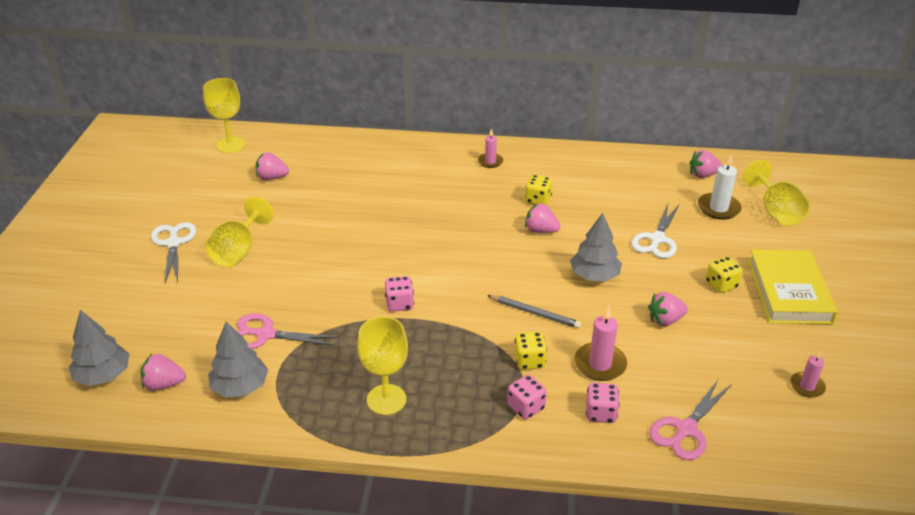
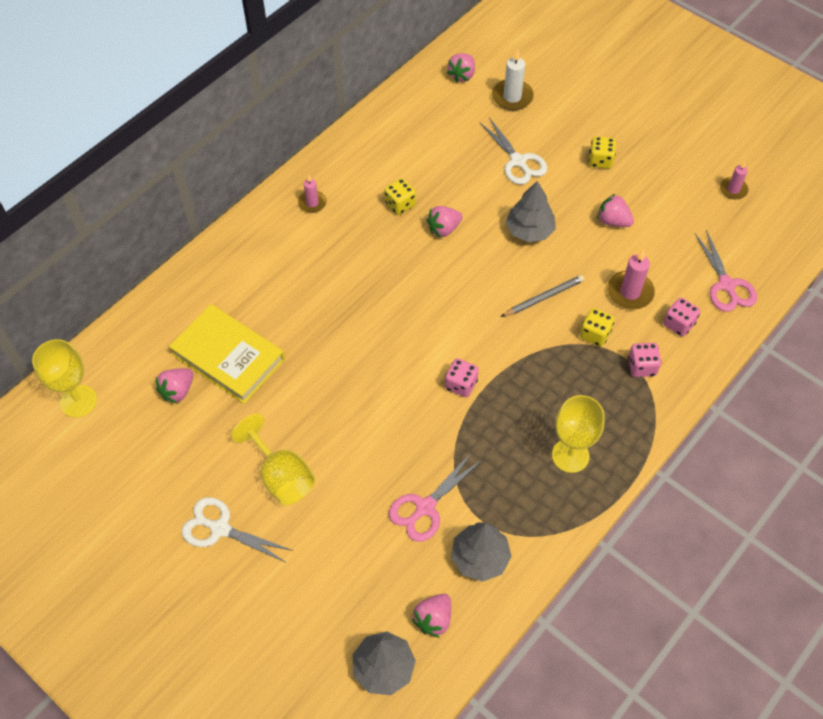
camera: 55 degrees left, 20 degrees up
(665, 320) = (613, 221): pink strawberry -> pink strawberry turned 105 degrees clockwise
(775, 211) = (544, 67): yellow goblet -> none
(789, 291) = (637, 128): yellow book -> yellow book (228, 357)

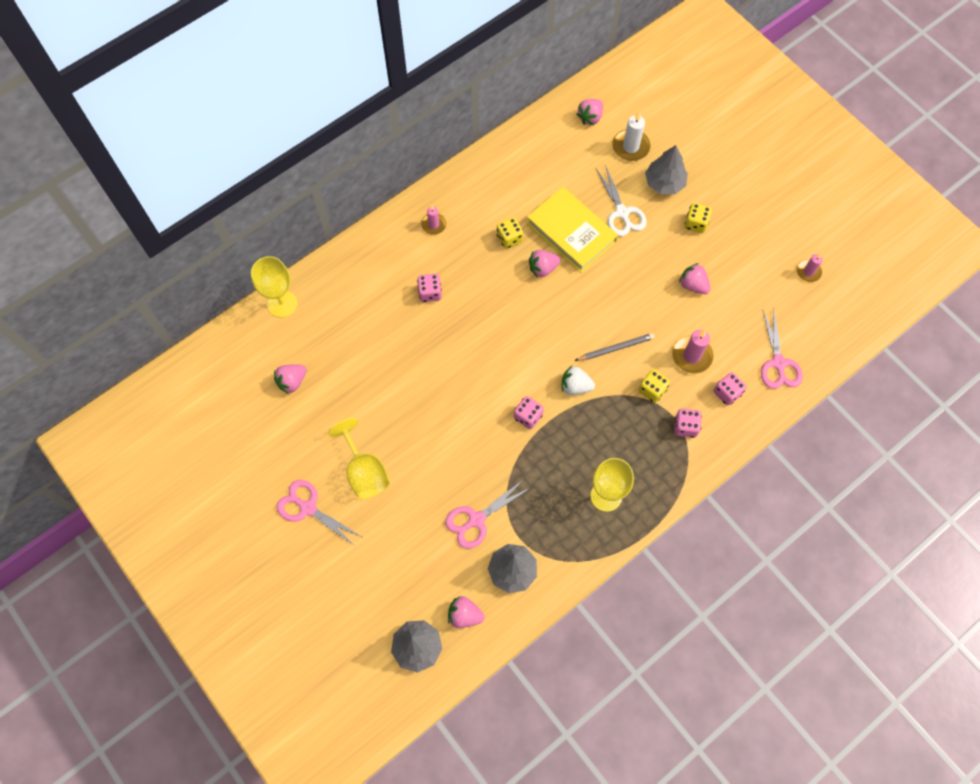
camera: 10 degrees right, 10 degrees up
(78, 401) = (210, 376): yellow goblet -> yellow goblet (282, 304)
(220, 529) = (308, 508): white scissors -> pink scissors
(228, 357) = (338, 358): yellow book -> yellow book (571, 232)
(322, 273) = (430, 293): none -> pink dice
(433, 619) = (464, 615): pink strawberry -> pink strawberry turned 60 degrees clockwise
(508, 344) = (575, 386): none -> white strawberry
(529, 230) = (617, 282): grey tree -> grey tree (664, 183)

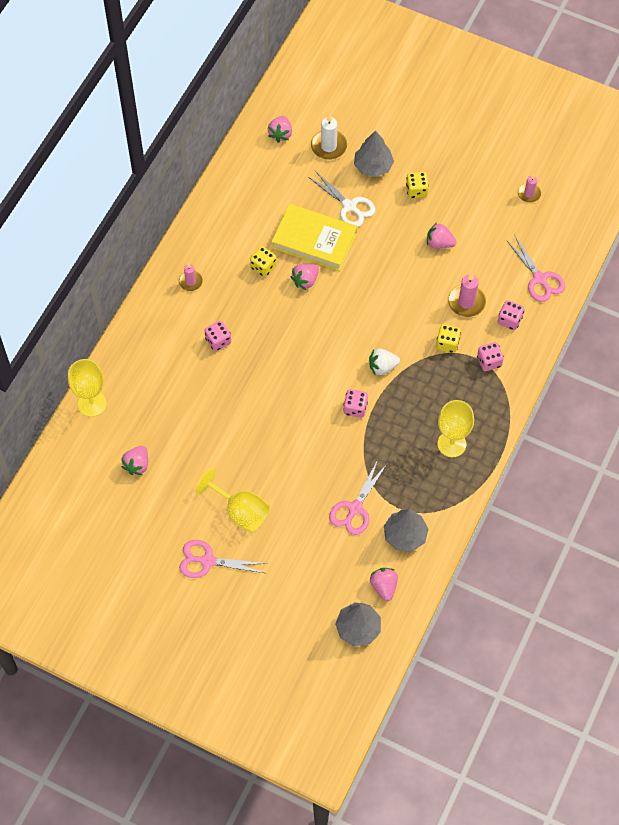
camera: 25 degrees left, 5 degrees down
(464, 615) = (384, 586): pink strawberry -> pink strawberry turned 90 degrees clockwise
(615, 348) = (400, 322): grey pencil -> none

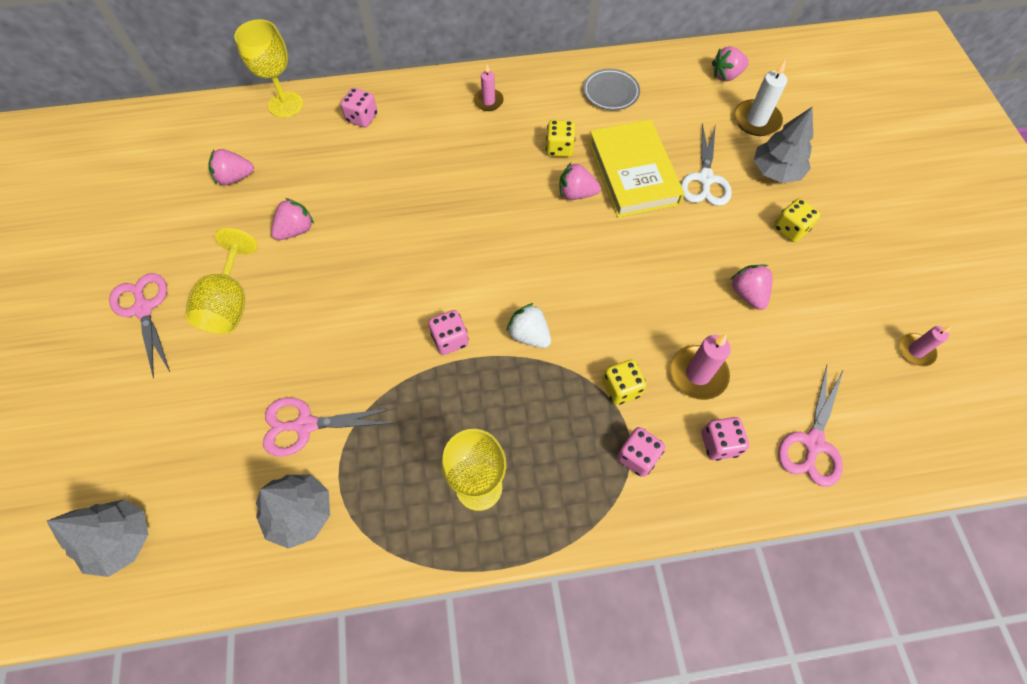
camera: 55 degrees right, 0 degrees up
(218, 341) = (437, 161): pink dice -> pink dice (362, 118)
(241, 208) = (610, 92): none -> grey plate
(384, 586) = (204, 534): pink strawberry -> pink strawberry (296, 230)

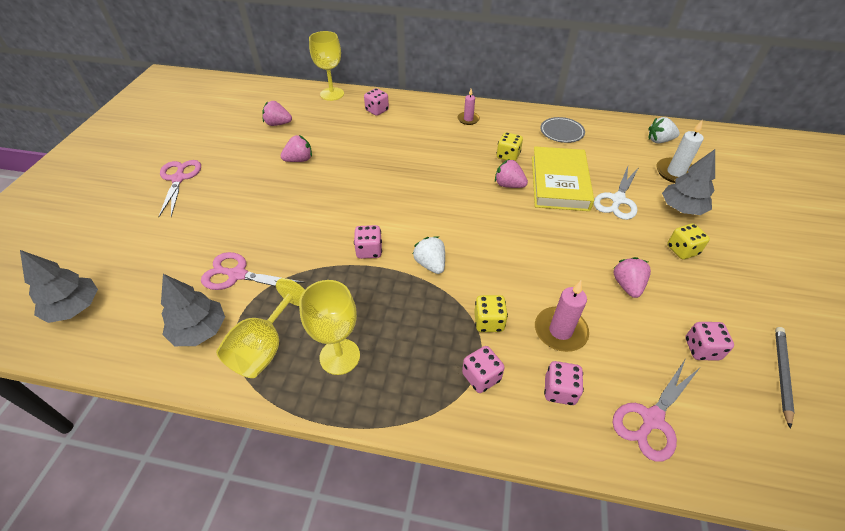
camera: 20 degrees right, 15 degrees down
(230, 303) = (233, 189): yellow goblet -> yellow goblet (264, 348)
(726, 75) = (659, 141): pink strawberry -> white strawberry
(838, 347) = (701, 349): none -> pink dice
(915, 351) = (781, 374): pink candle -> grey pencil

